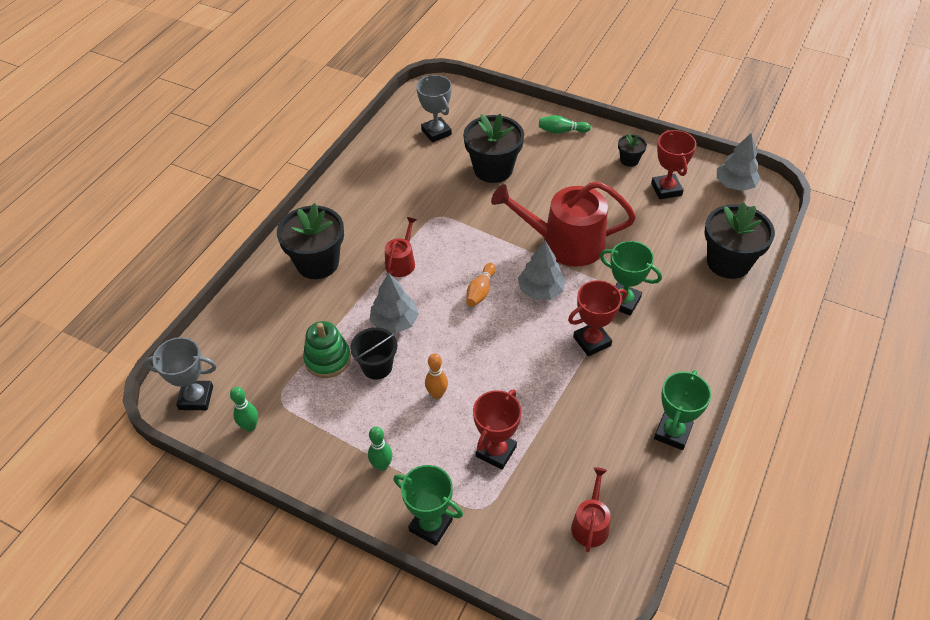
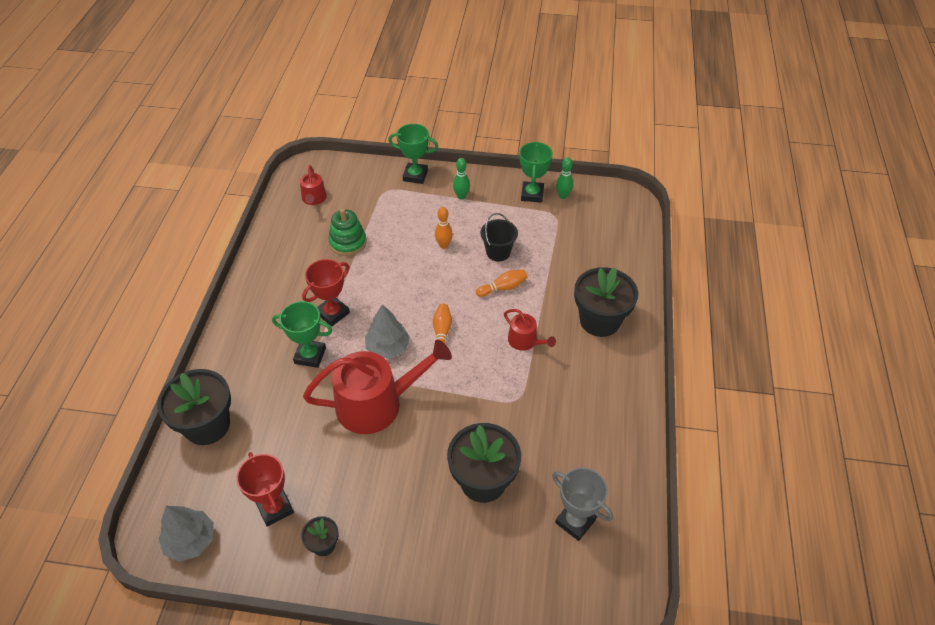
camera: 160 degrees right, 0 degrees up
(196, 398) = (613, 202): grey trophy -> none
(327, 359) = (538, 248): green stacking toy -> green stacking toy (348, 242)
(394, 322) = (503, 288): grey tree -> orange bowling pin
(401, 262) = (525, 341): red watering can -> red watering can turned 45 degrees counterclockwise
(496, 451) = (387, 221): red trophy -> none
(561, 131) = (419, 572): green bowling pin -> none
(673, 433) = (261, 262): green trophy -> green trophy (532, 194)

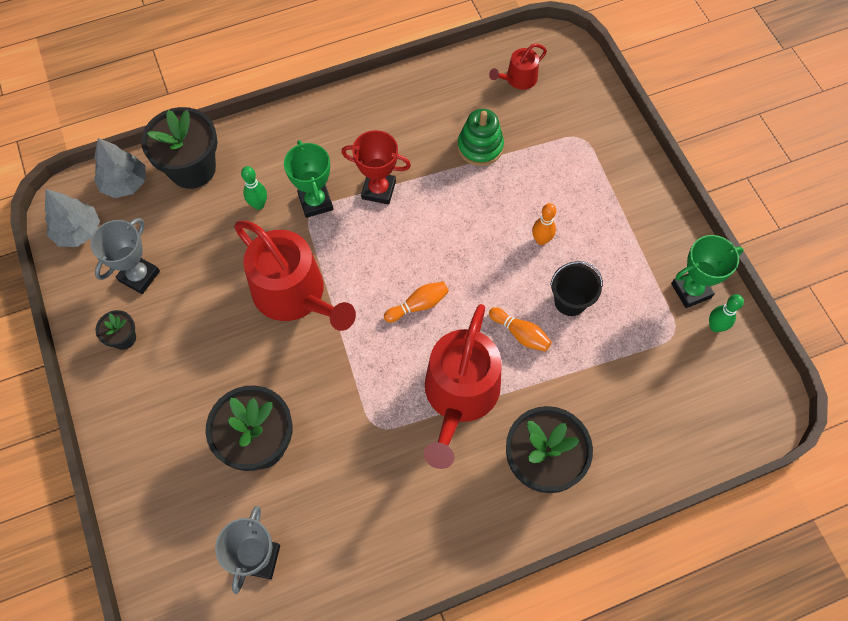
camera: 60 degrees right, 15 degrees up
(275, 508) = (139, 276): red trophy -> grey trophy
(388, 347) = (367, 265): grey tree -> grey tree (125, 183)
(415, 175) = (626, 152): green trophy -> none
(461, 196) = (629, 217): green bowling pin -> green bowling pin (259, 204)
(525, 341) = (459, 396): red watering can -> red watering can, size x2.08

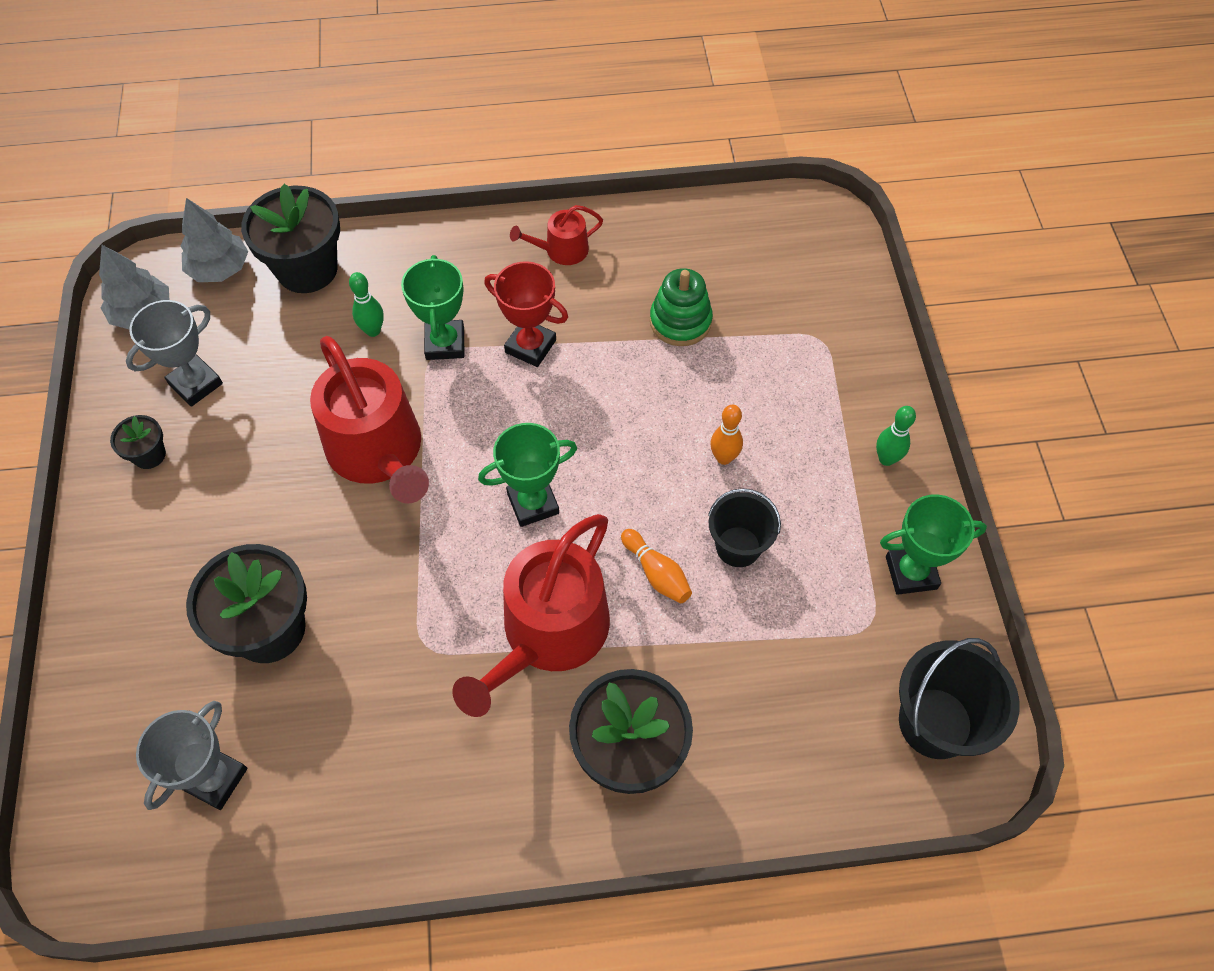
camera: 15 degrees right, 5 degrees down
(418, 305) = (533, 503): orange bowling pin -> green trophy
(518, 79) = (758, 247): red watering can -> red watering can (561, 250)
(715, 326) = (931, 629): green bowling pin -> green bowling pin (886, 459)
(735, 389) = (935, 722): none -> black bucket

